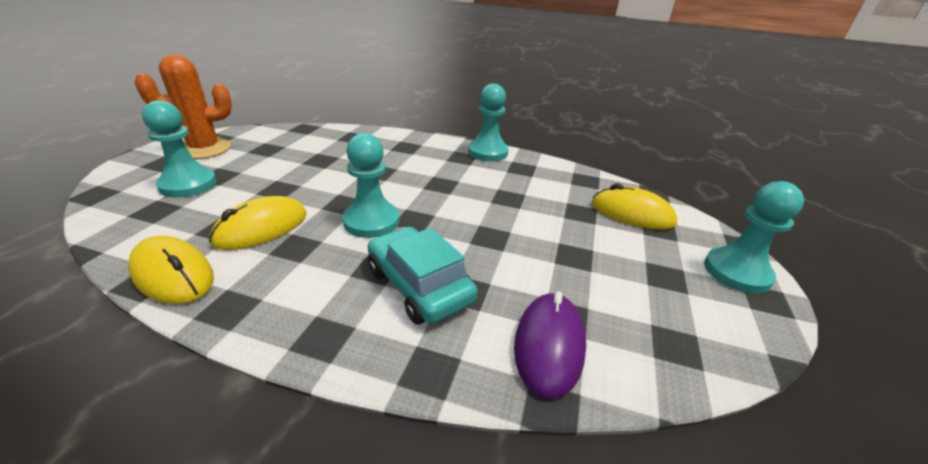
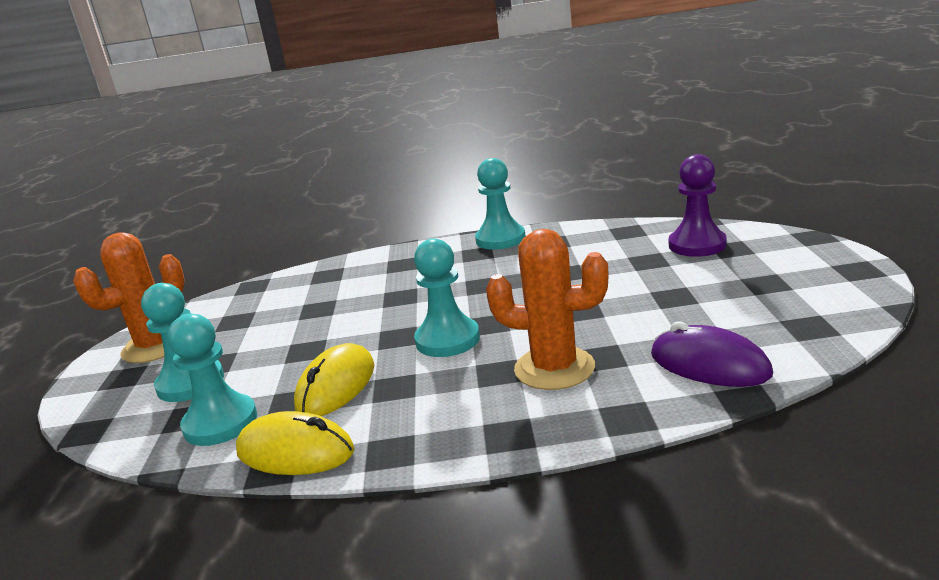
camera: 15 degrees left, 10 degrees down
(419, 285) = (554, 368): turquoise car -> orange cactus
(549, 345) = (709, 365): purple mouse -> purple mouse turned 45 degrees counterclockwise
(632, 213) = (697, 245): yellow mouse -> purple pawn
(736, 272) = (821, 259): turquoise pawn -> turquoise pawn (220, 423)

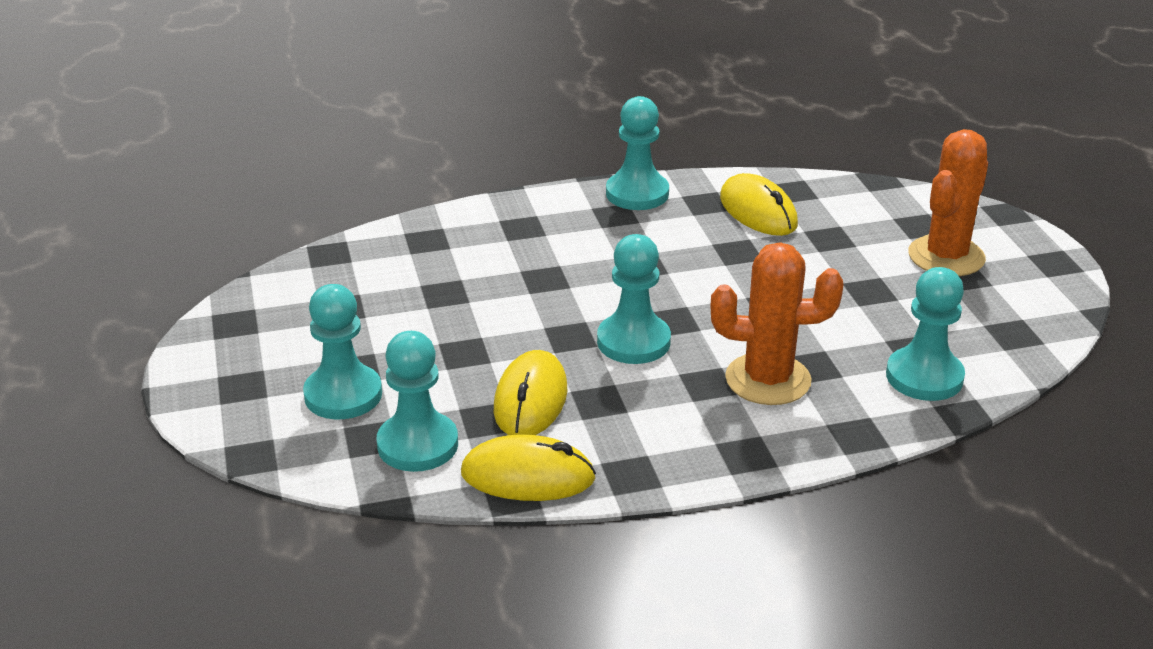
camera: 15 degrees left, 10 degrees up
(156, 346) = (256, 344): orange cactus -> orange cactus (946, 256)
(593, 246) = (758, 211): none -> yellow mouse
(697, 245) = (880, 218): purple pawn -> none
(709, 365) = (924, 377): purple mouse -> turquoise pawn

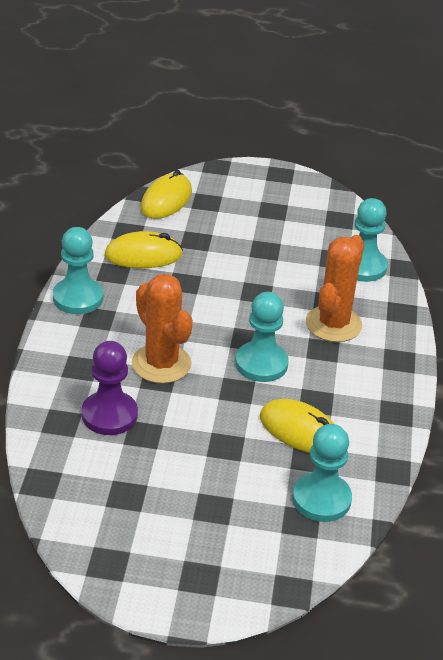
camera: 70 degrees left, 5 degrees up
(343, 395) = (243, 522): turquoise pawn -> none
(458, 264) = (109, 415): none -> purple pawn
(528, 476) = (379, 457): yellow mouse -> yellow mouse (166, 200)
(946, 256) = (248, 207): orange cactus -> orange cactus (161, 364)

